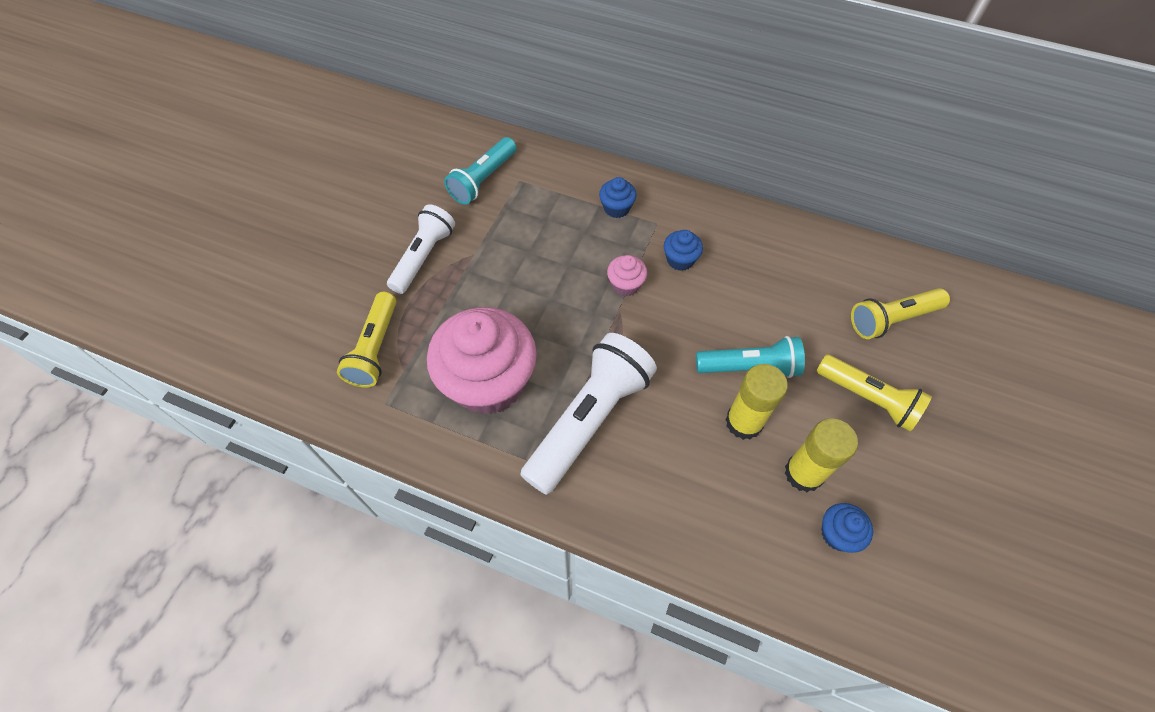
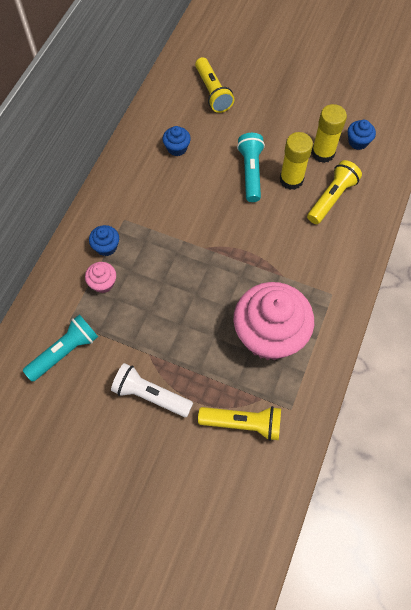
camera: 90 degrees left, 5 degrees up
(483, 179) = (64, 352): turquoise flashlight -> turquoise flashlight turned 75 degrees counterclockwise
(588, 420) = (296, 268): white flashlight -> none
(625, 285) = (182, 243): pink cupcake -> pink cupcake (103, 283)
(680, 260) = (160, 206): blue cupcake -> blue cupcake (177, 148)
(868, 398) = (270, 114): yellow flashlight -> yellow flashlight (331, 198)

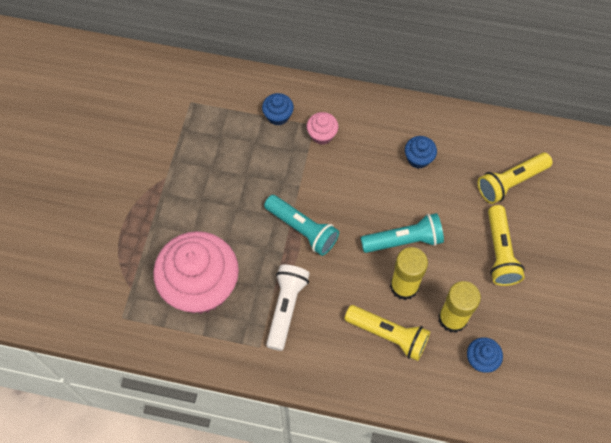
camera: 80 degrees right, 0 degrees up
(64, 352) = (159, 106): turquoise flashlight -> turquoise flashlight (302, 229)
(103, 283) = (236, 122): pink cupcake -> pink cupcake (322, 135)
(150, 395) = (124, 187): white flashlight -> white flashlight (286, 308)
(243, 423) = (103, 273): yellow flashlight -> yellow flashlight (500, 252)

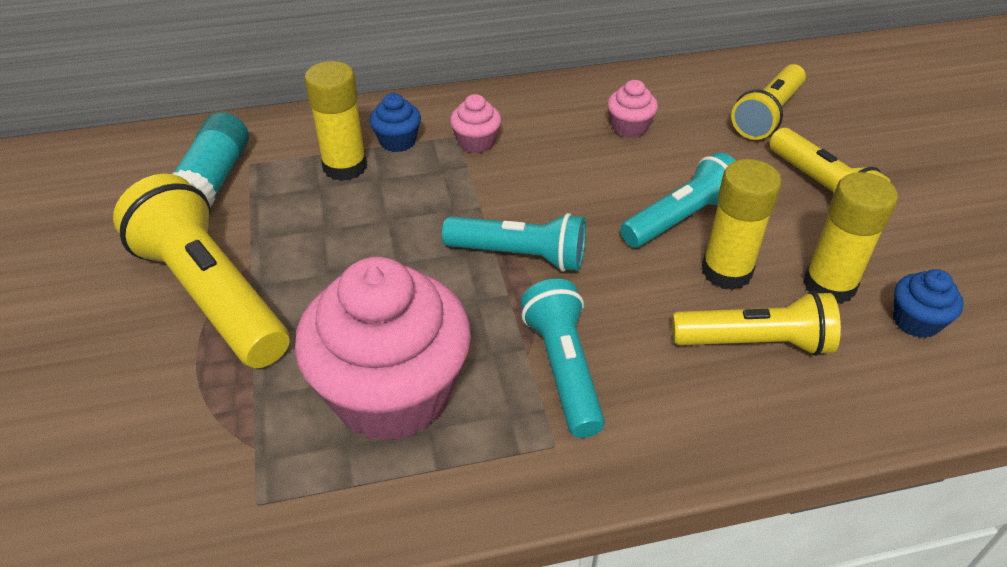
camera: 25 degrees left, 20 degrees down
(141, 190) = (212, 295): none -> yellow flashlight
(168, 107) = (214, 180): none -> turquoise glue stick
(240, 125) = (345, 167): none -> yellow glue stick
(286, 308) = (563, 369): white flashlight -> turquoise flashlight
(418, 158) = (629, 127): blue cupcake -> pink cupcake

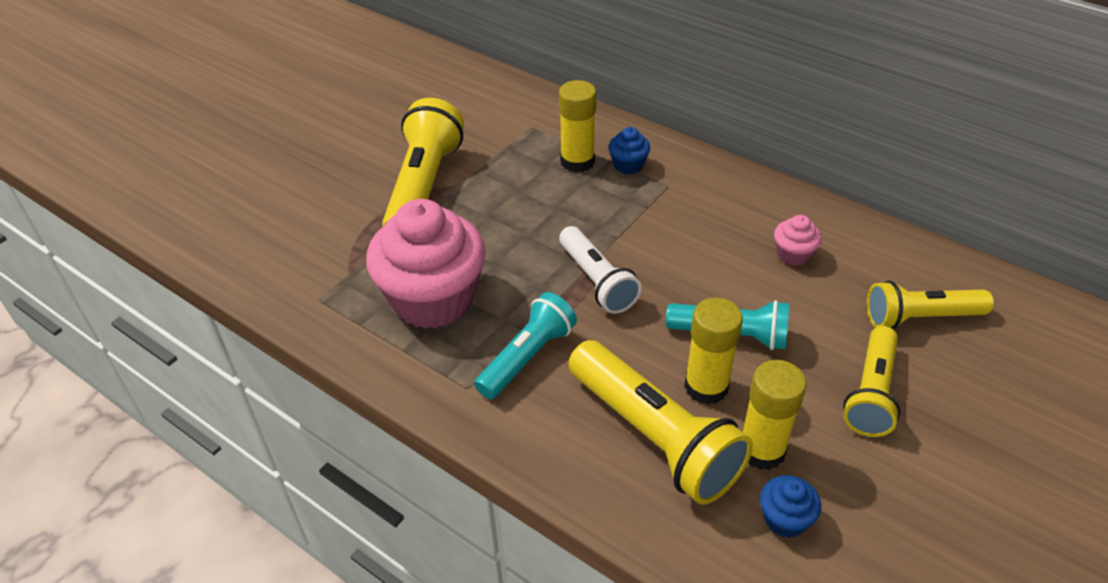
camera: 50 degrees right, 0 degrees up
(214, 180) = (502, 125): turquoise glue stick -> none
(476, 142) = (674, 196): pink cupcake -> none
(519, 255) = (597, 281): turquoise flashlight -> white flashlight
(754, 342) = (654, 436): yellow flashlight -> yellow flashlight, size x1.56

